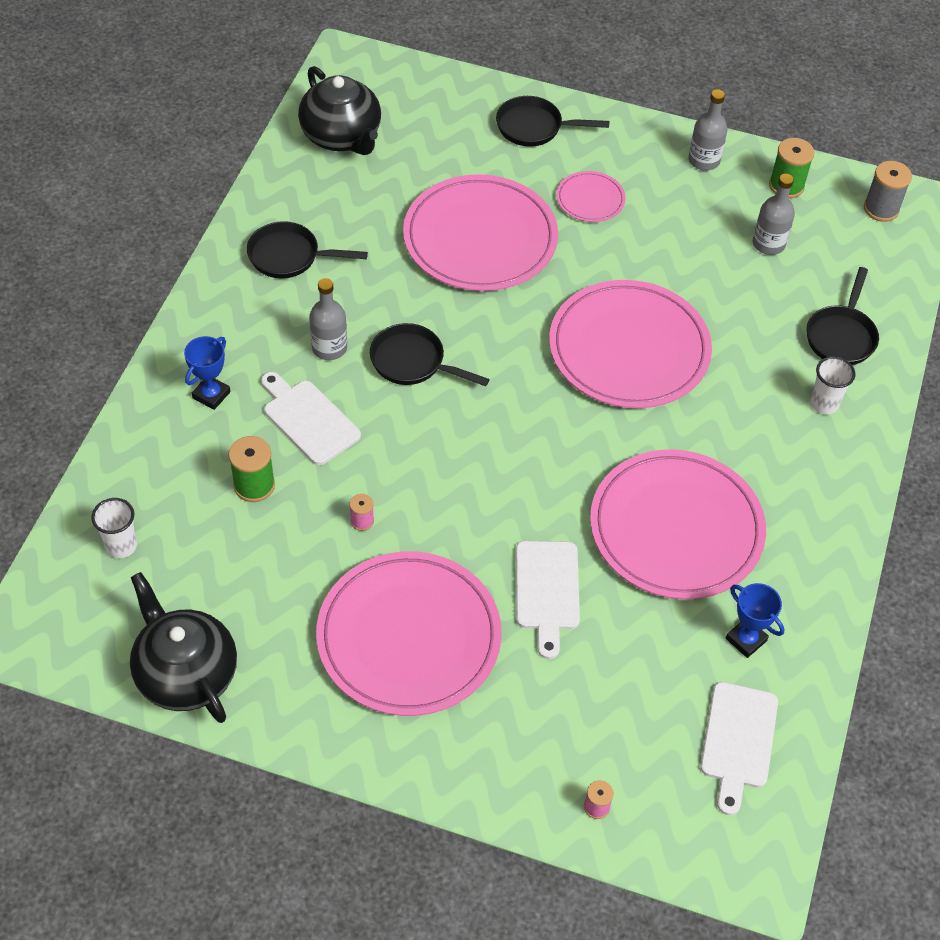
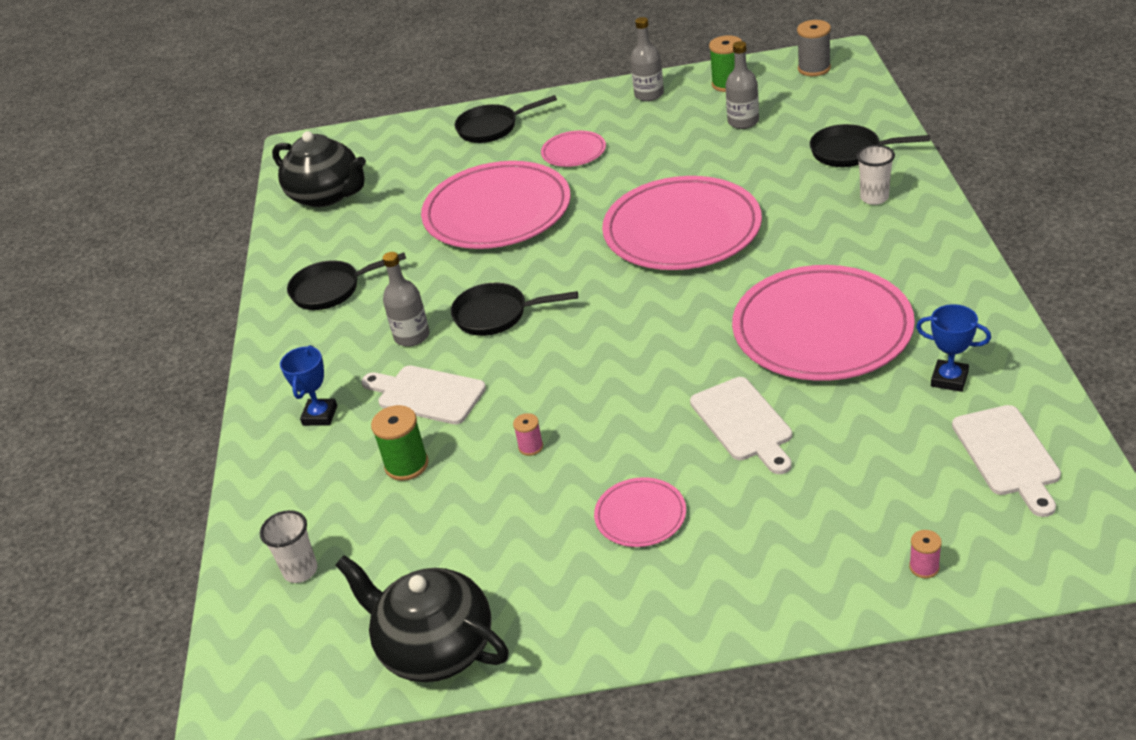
camera: 15 degrees left, 15 degrees down
(409, 637) = (640, 515): pink plate -> pink plate, size x0.46
(841, 336) = (850, 152): black pan -> black pan turned 105 degrees clockwise

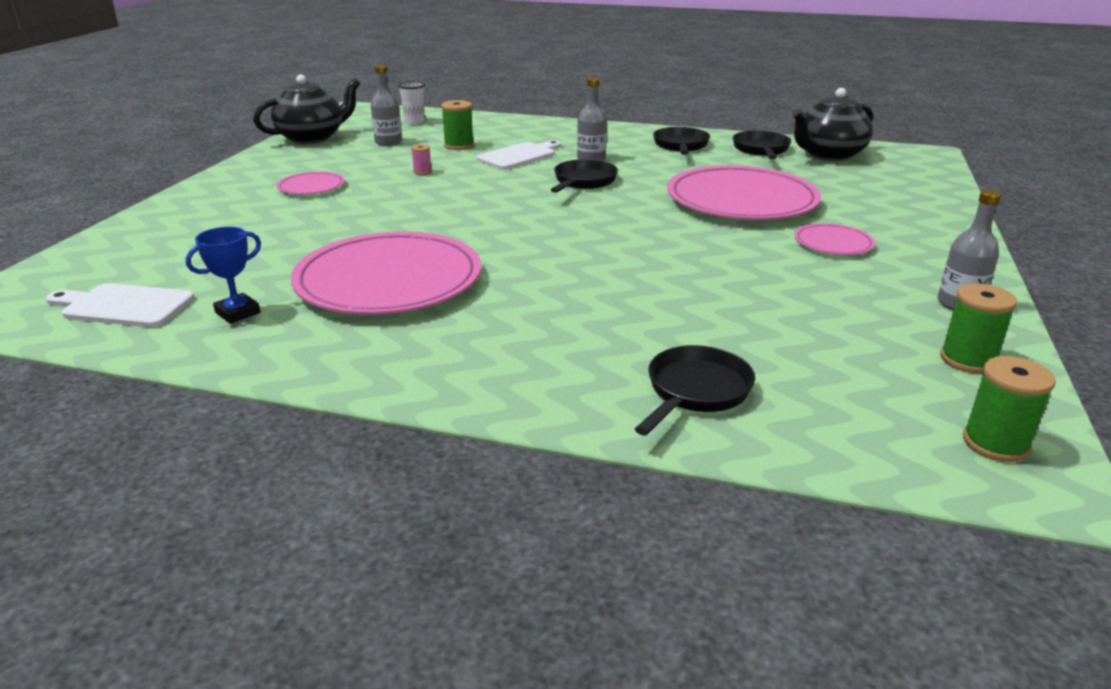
camera: 105 degrees right, 10 degrees down
(320, 415) = (539, 133): blue trophy -> none
(492, 128) = (917, 219): black pan -> black pan (761, 150)
(682, 230) = (625, 260): pink plate -> none
(743, 122) = (840, 343): grey bottle -> grey bottle (388, 142)
(743, 423) = (335, 228): white cutting board -> none
(814, 68) = (995, 443): grey spool -> green spool
(874, 198) = (568, 373): white cup -> none
(924, 567) = (111, 246): pink spool -> none

